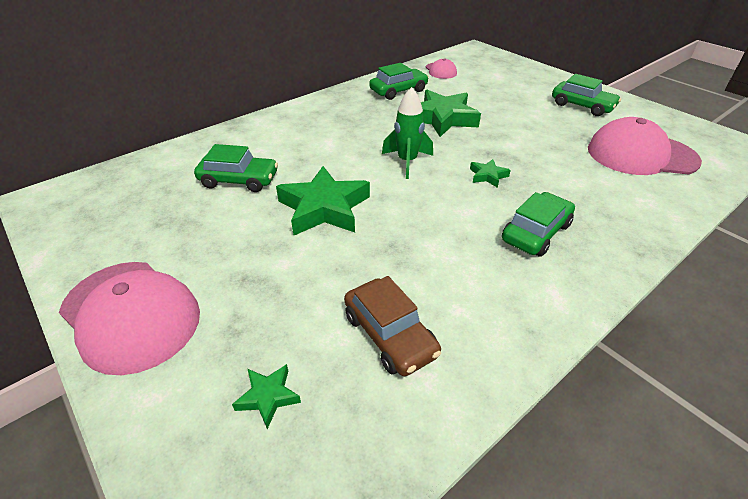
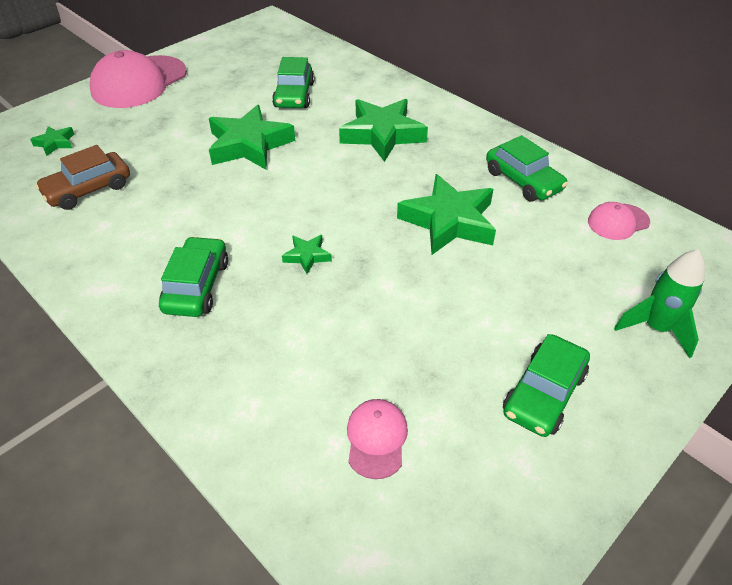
camera: 85 degrees right, 5 degrees up
(328, 136) = (382, 134): none -> green star
(407, 162) = (334, 192): green rocket -> green rocket (656, 328)
(535, 232) = (196, 286): green car -> green car turned 120 degrees counterclockwise
(641, 155) = (376, 439): pink cap -> pink cap, size x0.49

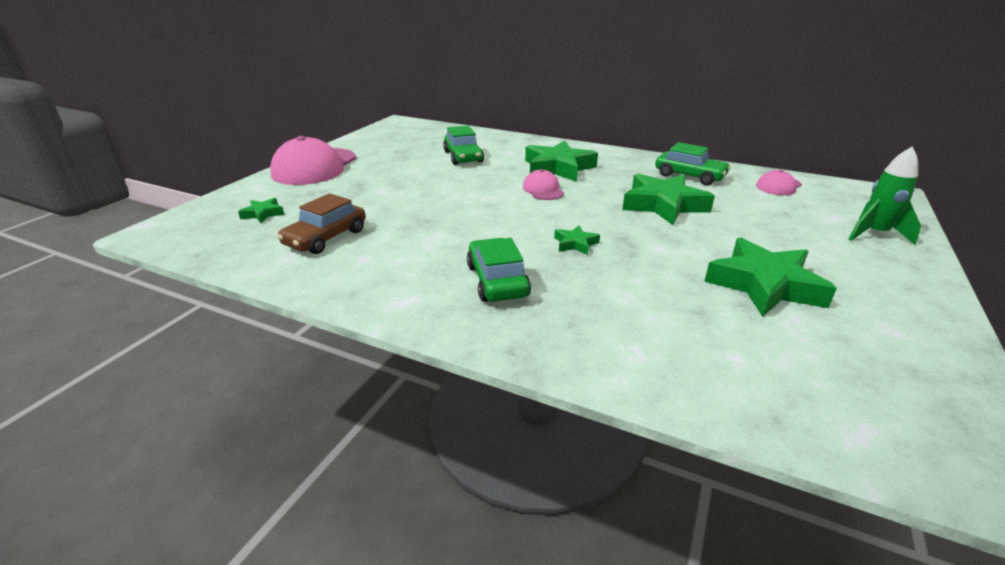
camera: 20 degrees left, 15 degrees down
(249, 145) = (454, 188): green star -> green star (764, 285)
(376, 439) = (766, 345): pink cap -> pink cap (543, 190)
(544, 393) = (851, 286): green car -> none

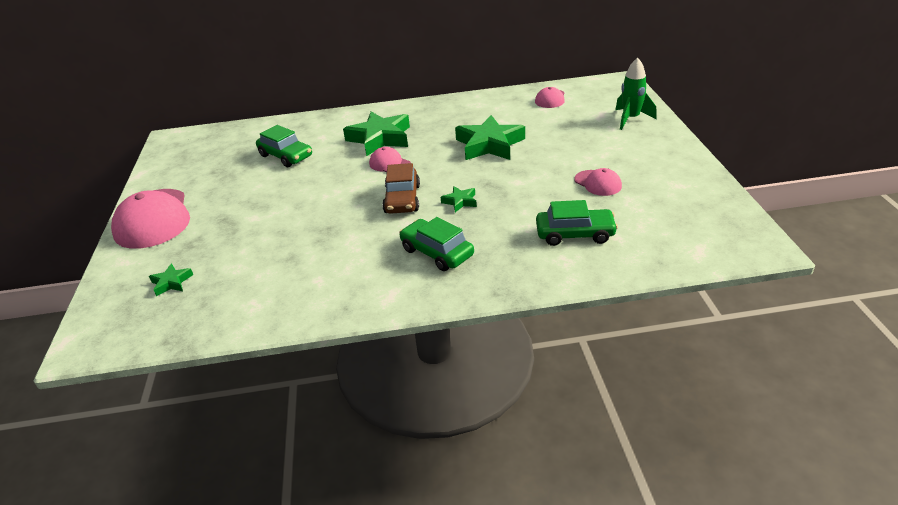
camera: 30 degrees left, 5 degrees up
(326, 238) = (263, 278): brown car -> brown car (402, 199)
(689, 176) = (485, 111): green car -> green car (575, 234)
(764, 285) = (598, 183): green star -> pink cap

